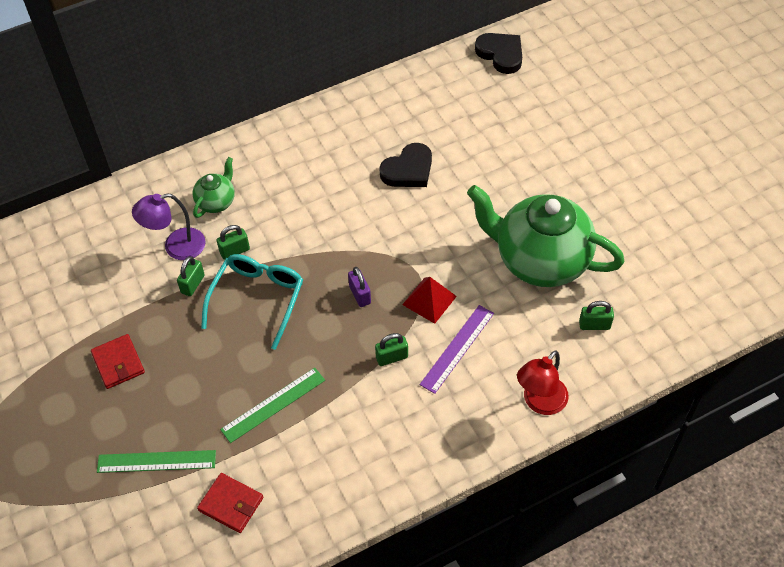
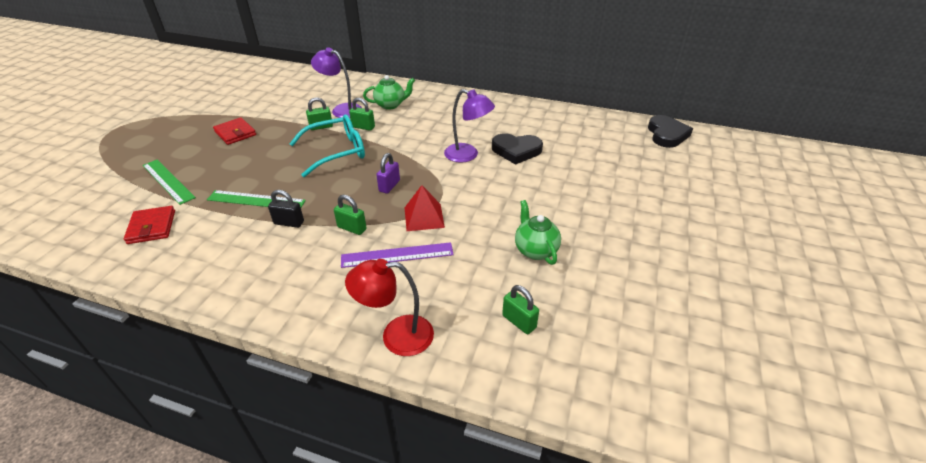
camera: 45 degrees right, 15 degrees down
(118, 363) = (235, 133): red wallet -> red wallet turned 60 degrees counterclockwise
(336, 397) = (289, 223): none -> black padlock
(376, 208) = (468, 155): none -> purple lamp
(540, 260) = (535, 250): green teapot -> green teapot, size x0.45

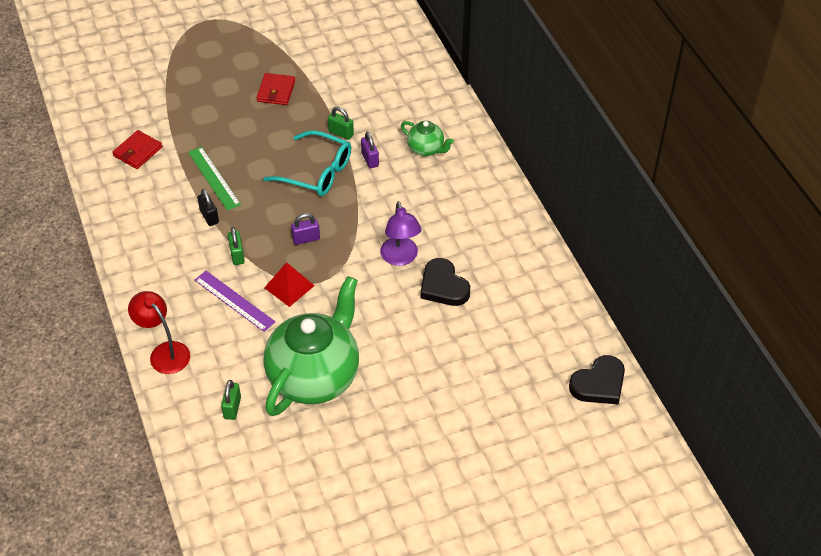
camera: 50 degrees right, 10 degrees up
(168, 181) = (185, 112): green ruler -> none
(341, 109) = (381, 123): purple lamp -> none
(363, 127) = (370, 159): green padlock -> purple padlock
(535, 250) = (315, 376): green teapot -> green teapot, size x2.21

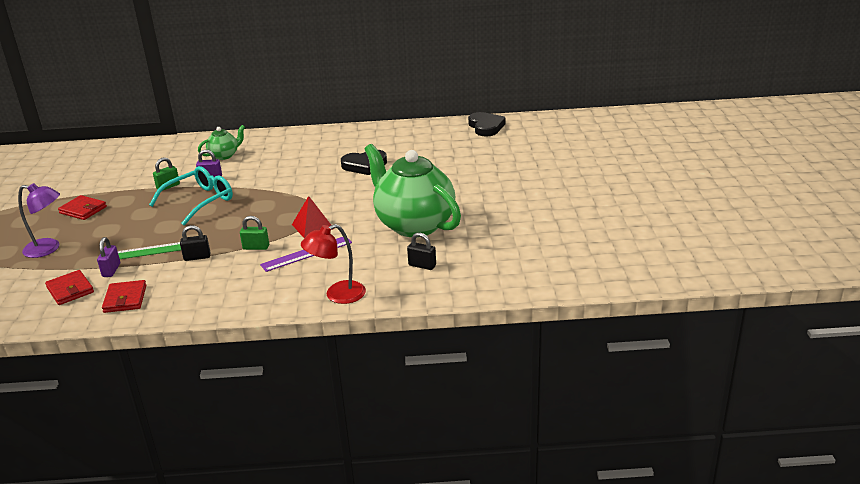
camera: 70 degrees left, 20 degrees down
(130, 196) = (125, 299): none -> red wallet
(232, 408) = (422, 265): green padlock -> black padlock
(306, 239) = (268, 213): purple padlock -> purple padlock (111, 270)
(400, 258) = (323, 177): purple lamp -> purple lamp (49, 249)

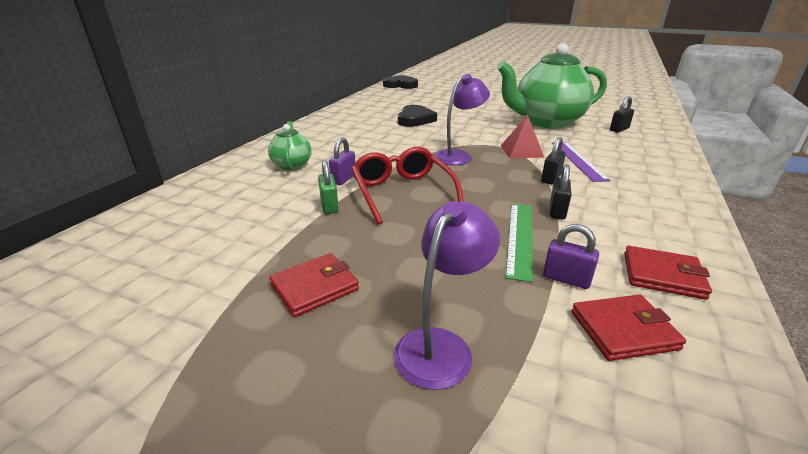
camera: 65 degrees left, 0 degrees up
(199, 201) = (402, 193): turquoise glasses -> red glasses
(256, 247) = (551, 178): green padlock -> black padlock
(282, 204) = (458, 156): none -> purple lamp
(337, 295) = (666, 160): red lamp -> none

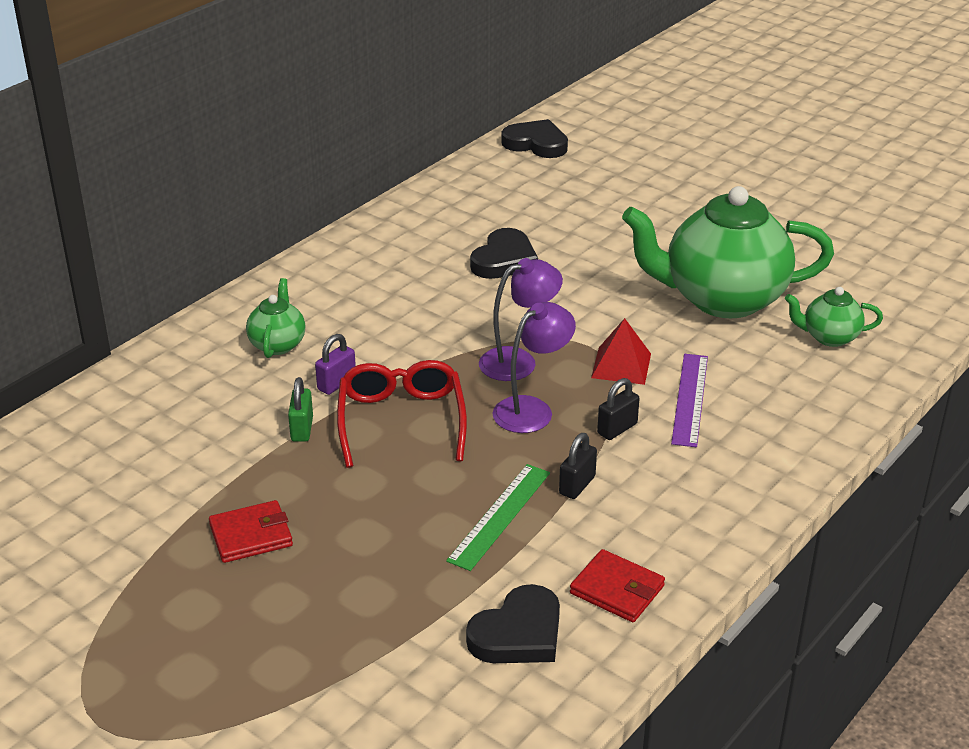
camera: 15 degrees right, 5 degrees up
(441, 345) = (342, 613): purple lamp -> purple lamp (532, 409)
(566, 279) = (509, 574): purple padlock -> none
(619, 129) = (829, 337): black padlock -> green teapot
(623, 330) = (518, 633): red wallet -> black heart

